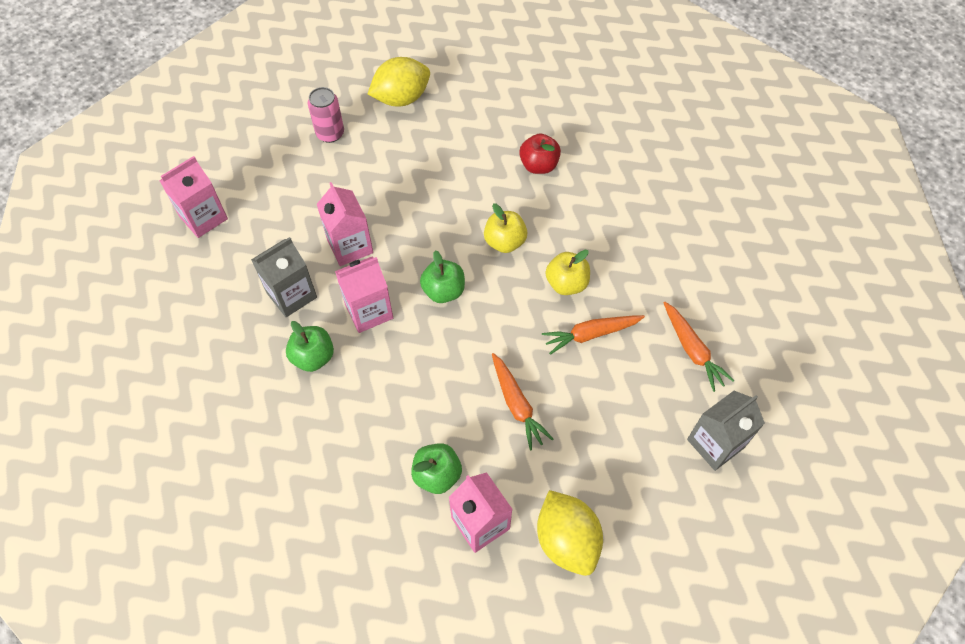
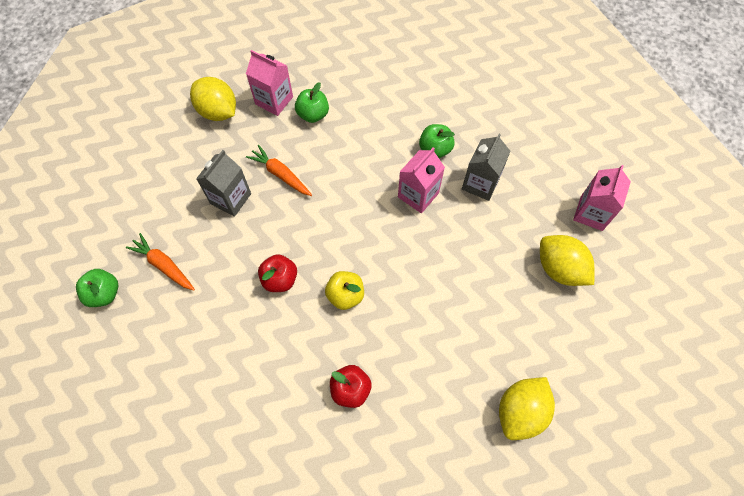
camera: 155 degrees right, 5 degrees up
(279, 183) = (559, 269): none -> yellow lemon
(330, 133) = (556, 338): pink can -> none
(350, 246) = (465, 238): pink carton -> none
(443, 291) = (372, 233): green apple -> green apple (104, 293)
(566, 283) = (280, 279): yellow apple -> red apple
(590, 334) = (246, 245): orange carrot -> none
(715, 443) = (134, 203): grey carton -> grey carton (230, 198)

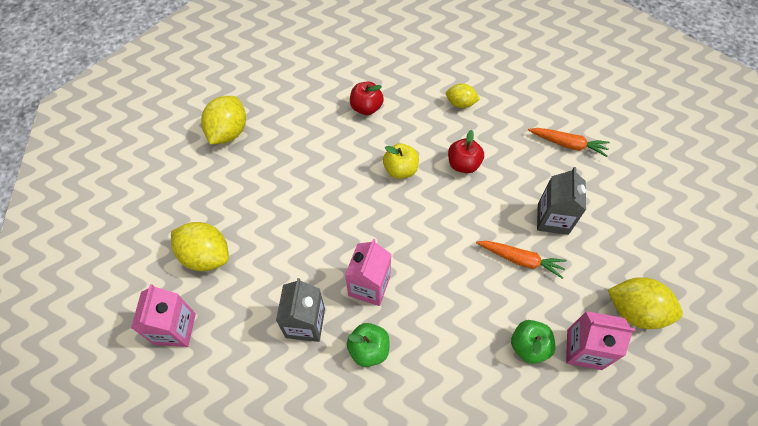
camera: 160 degrees right, 5 degrees down
(104, 293) = (597, 110): green apple -> none
(242, 356) = (460, 103): none -> yellow lemon

